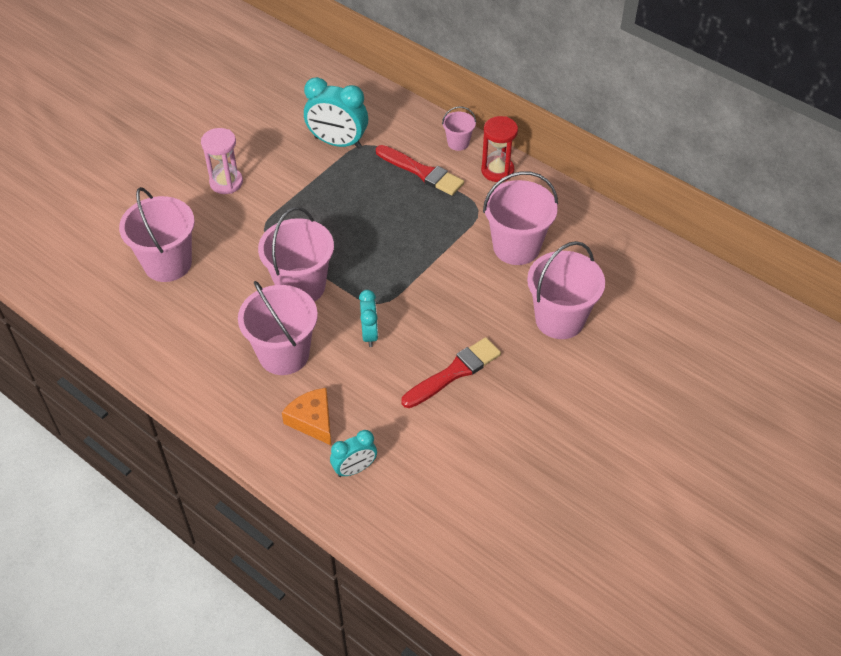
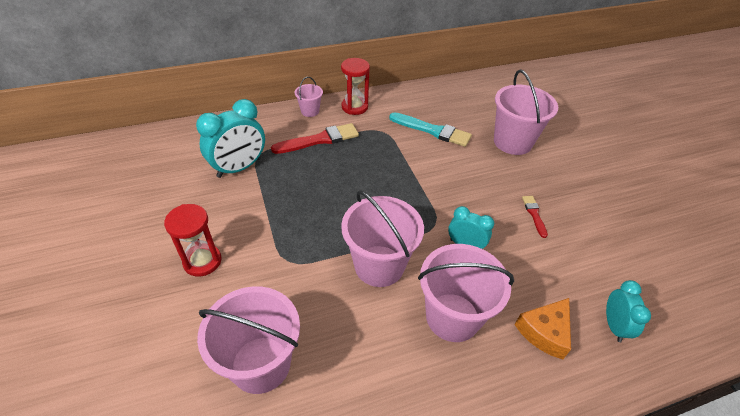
camera: 60 degrees left, 5 degrees down
(226, 182) = (202, 261): pink hourglass -> red hourglass
(312, 420) = (545, 332): orange cheese -> orange cheese turned 45 degrees counterclockwise
(454, 372) = (534, 214): red brush -> red brush, size x0.53
(516, 247) = (433, 131): pink bucket -> turquoise brush

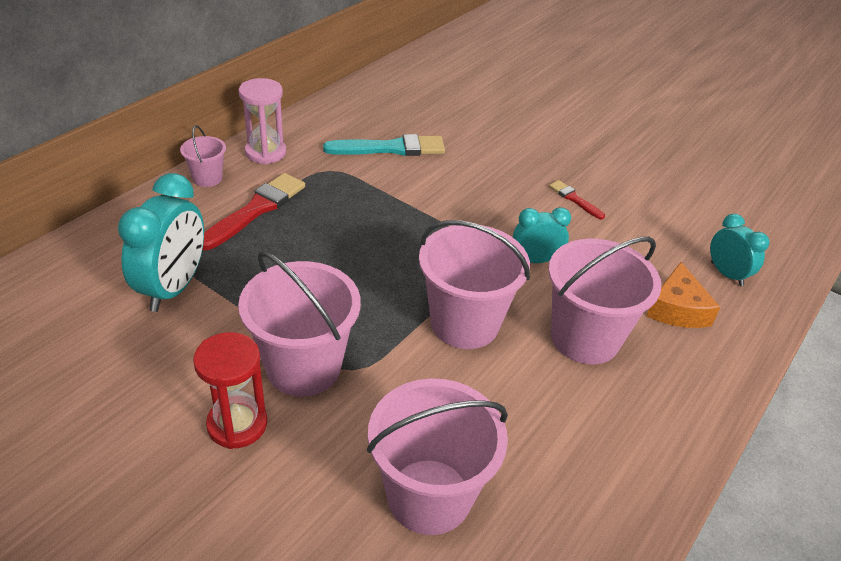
camera: 35 degrees left, 5 degrees down
(354, 107) = (265, 152): red hourglass -> pink hourglass
(512, 142) = (490, 130): pink bucket -> pink bucket (303, 367)

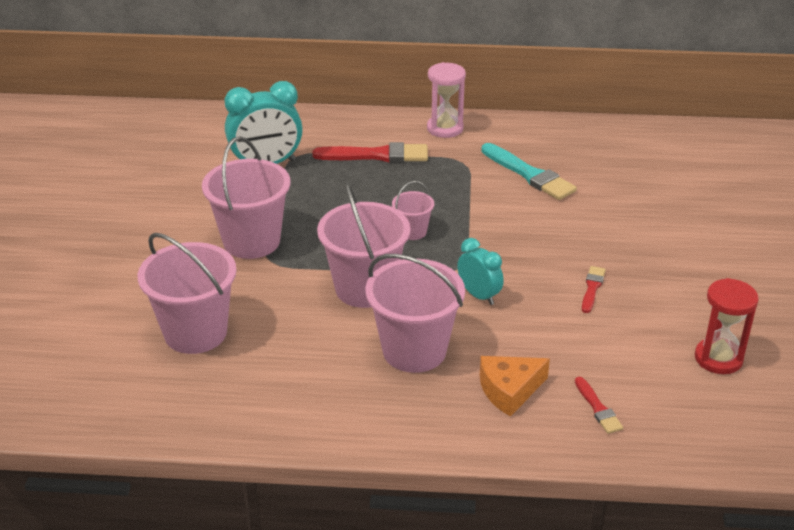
camera: 60 degrees right, 5 degrees down
(207, 178) = (384, 122): pink bucket -> pink bucket (412, 231)
(237, 424) = (183, 239): red hourglass -> red hourglass (718, 358)
(726, 274) = (598, 408): turquoise clock -> red brush

